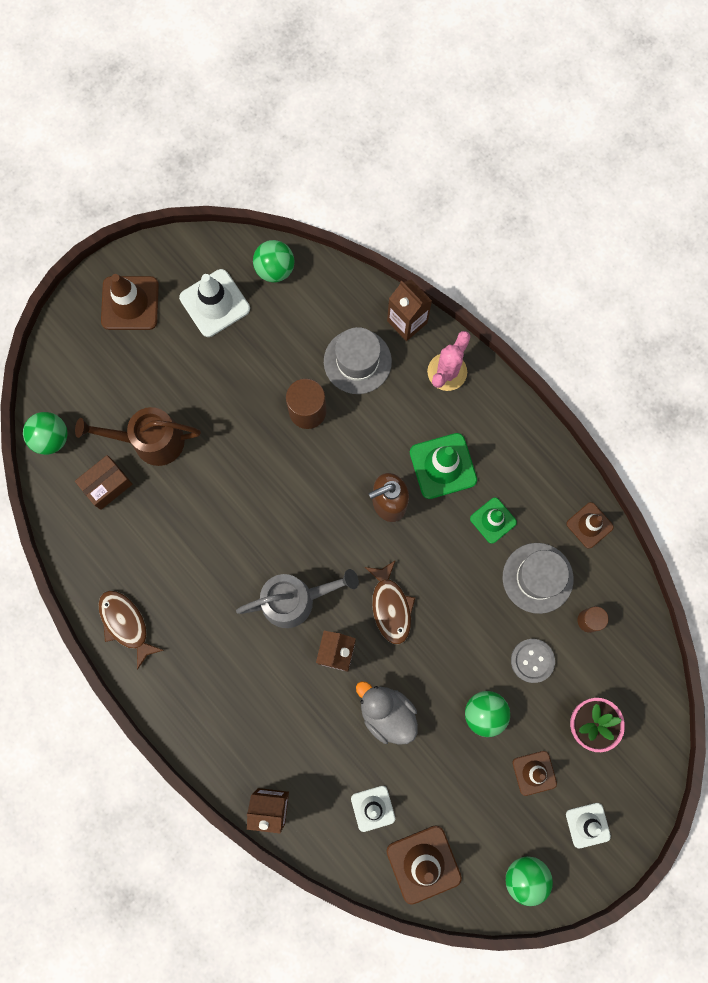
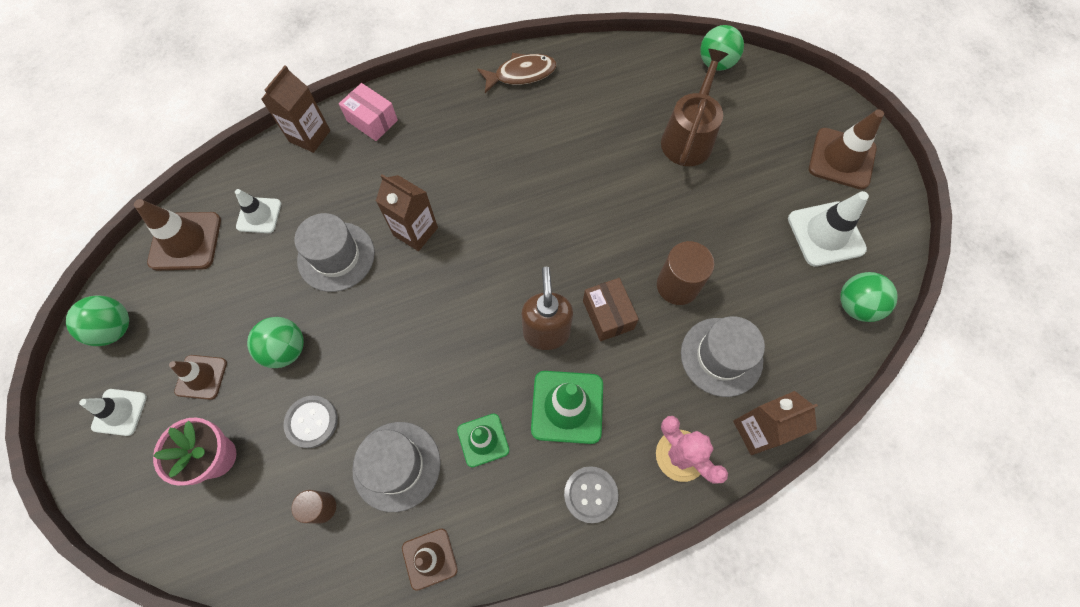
camera: 110 degrees right, 10 degrees down
(107, 485) = (656, 93): brown box -> brown box (608, 314)
(232, 751) = (372, 120): none -> pink box
(295, 599) = (483, 212): grey watering can -> none
(386, 713) = (336, 256): grey duck -> grey hat
(390, 606) = (437, 296): brown fish -> none
(500, 427) = (590, 494): none -> grey button

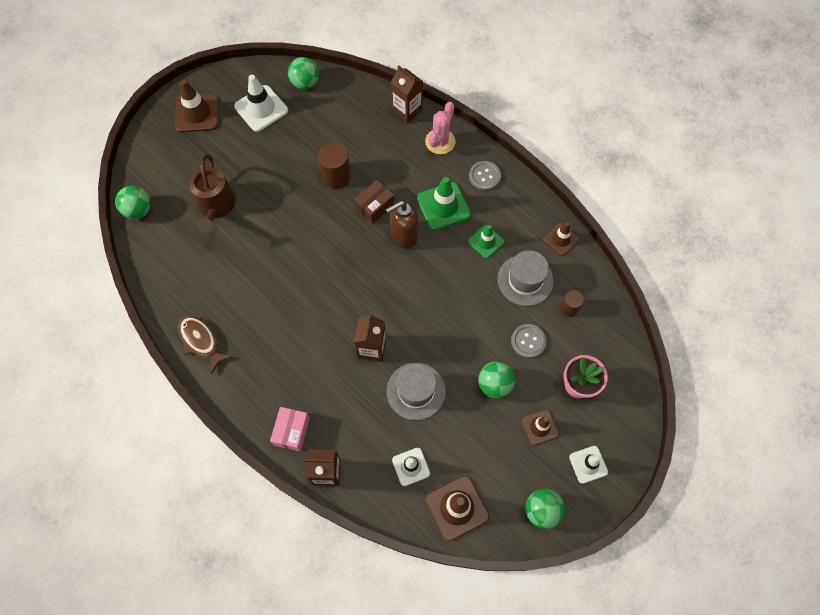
camera: 115 degrees left, 0 degrees up
(688, 137) = (216, 206): brown watering can -> brown watering can turned 90 degrees counterclockwise
(721, 356) = (372, 139): grey hat -> none

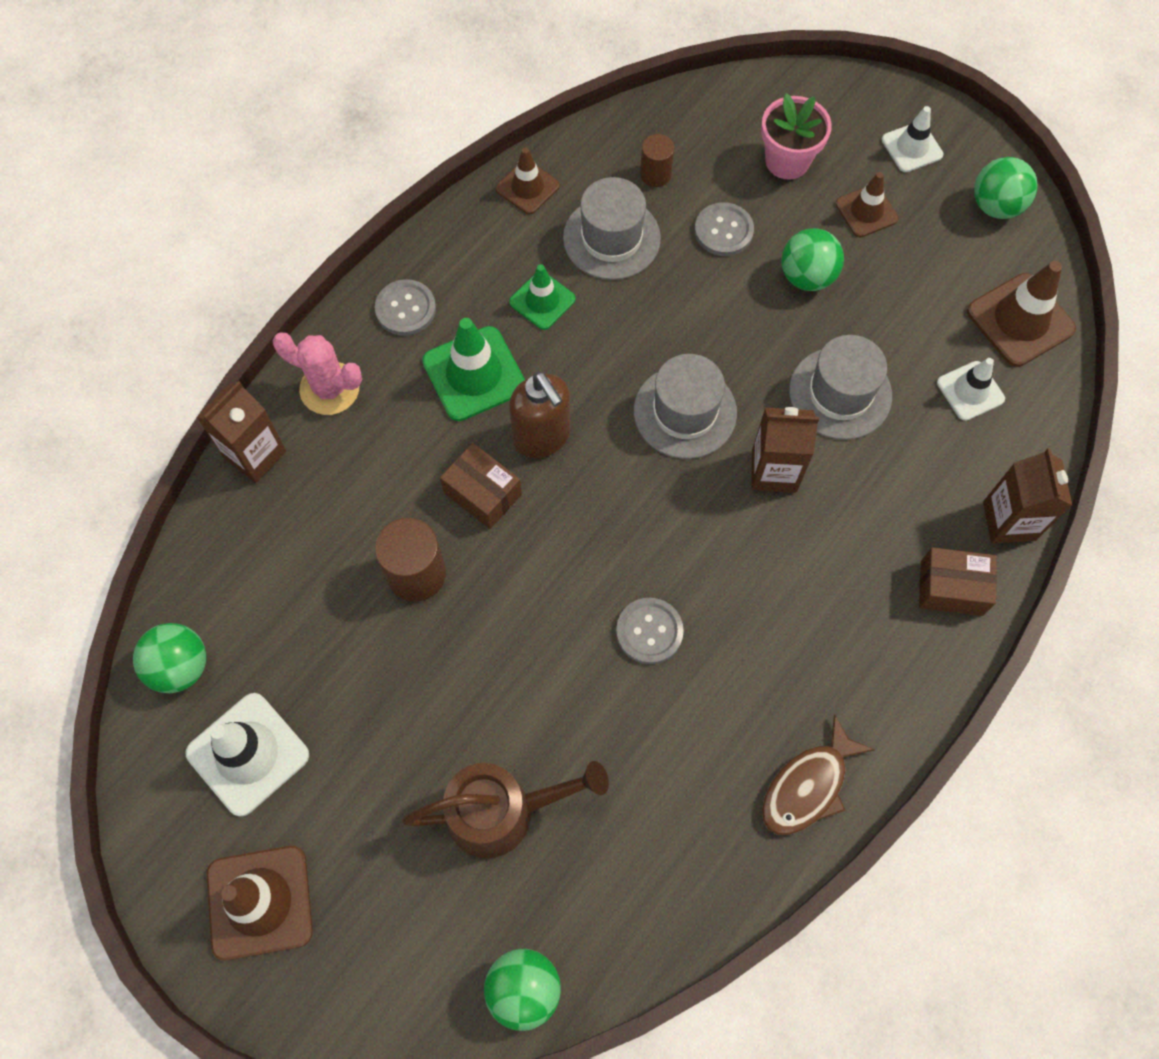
camera: 95 degrees left, 0 degrees up
(291, 277) = (649, 631): none -> grey button
(292, 431) = (951, 588): pink box -> brown box
(411, 307) = (685, 412): none -> grey hat

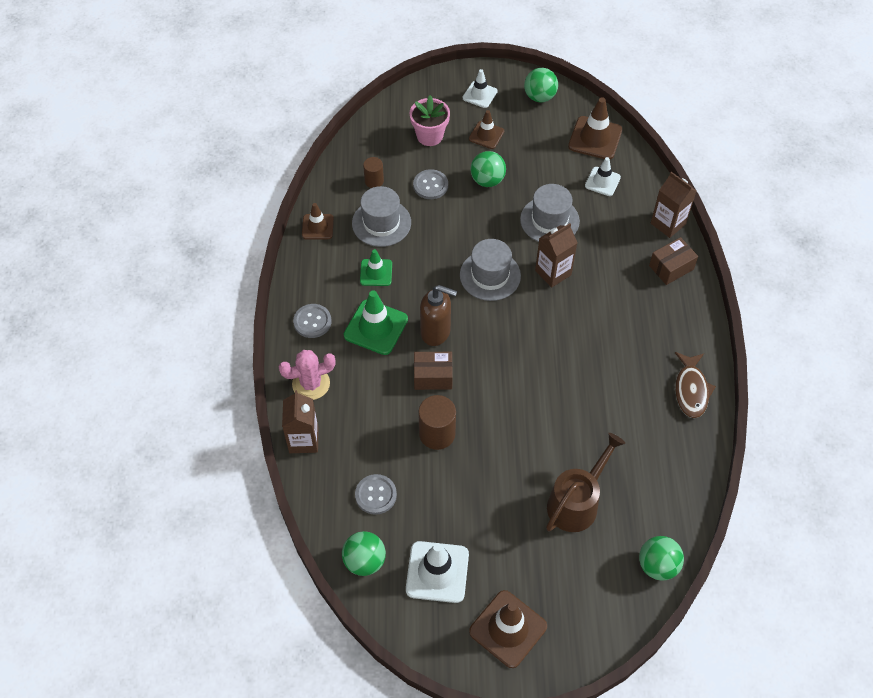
camera: 40 degrees left, 10 degrees down
(649, 631) = (565, 379): grey button -> grey button (376, 495)

